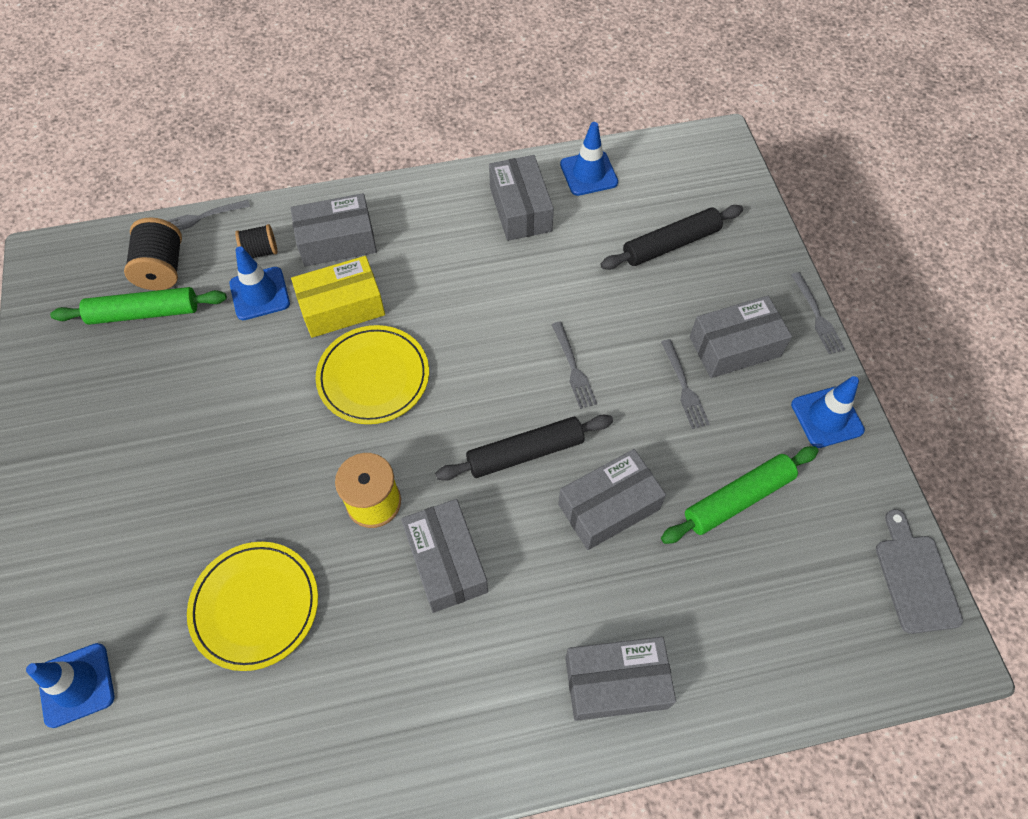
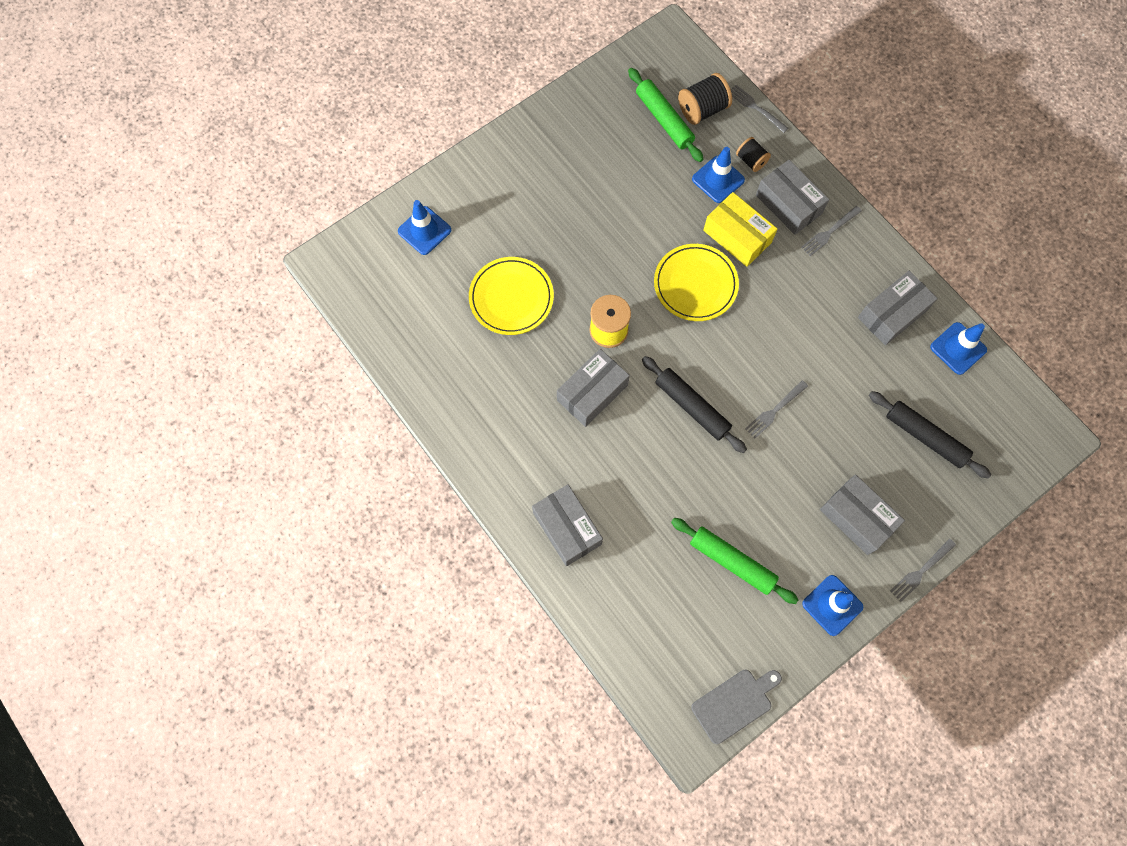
camera: 65 degrees right, 10 degrees up
(608, 507) = (681, 477): grey box -> none
(684, 387) = (801, 493): grey fork -> grey fork (829, 232)

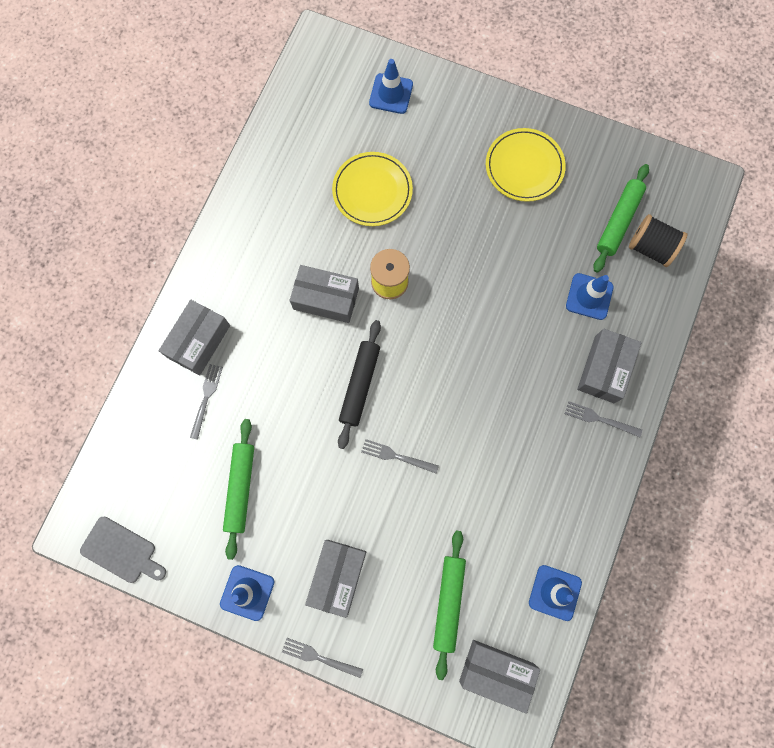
camera: 60 degrees right, 5 degrees up
(695, 284) = (475, 330): yellow plate -> yellow plate (524, 167)
(737, 236) = (544, 341): yellow box -> none
(751, 161) = (627, 315): black spool -> none
(755, 108) = (684, 292): grey fork -> grey fork (206, 398)
(892, 314) = (552, 515): grey box -> grey box (496, 672)
(925, 437) = (449, 602): black rolling pin -> green rolling pin

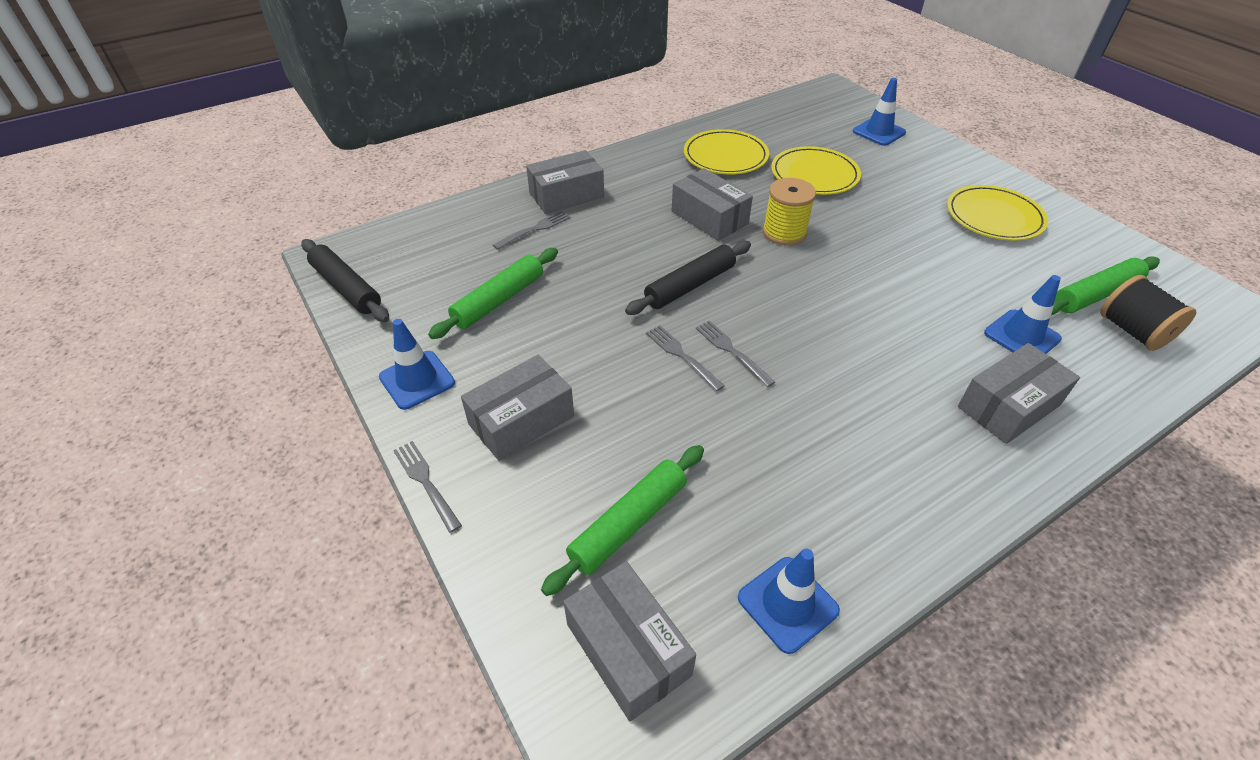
camera: 35 degrees right, 30 degrees down
(121, 551) = (346, 288): grey cutting board -> black rolling pin
(289, 208) = (725, 156): none -> yellow plate
(599, 419) = (975, 450): grey fork -> grey fork (732, 351)

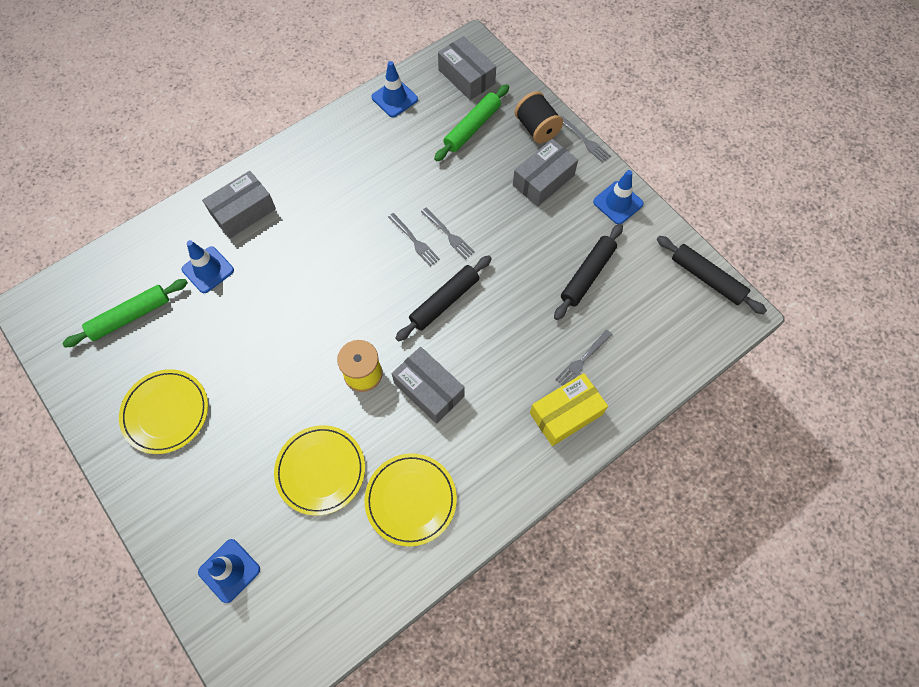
camera: 175 degrees right, 20 degrees up
(499, 300) = (587, 275): green rolling pin -> black rolling pin
(566, 195) = (566, 414): grey box -> yellow box
(1132, 331) = (125, 280): black spool -> black spool (537, 128)

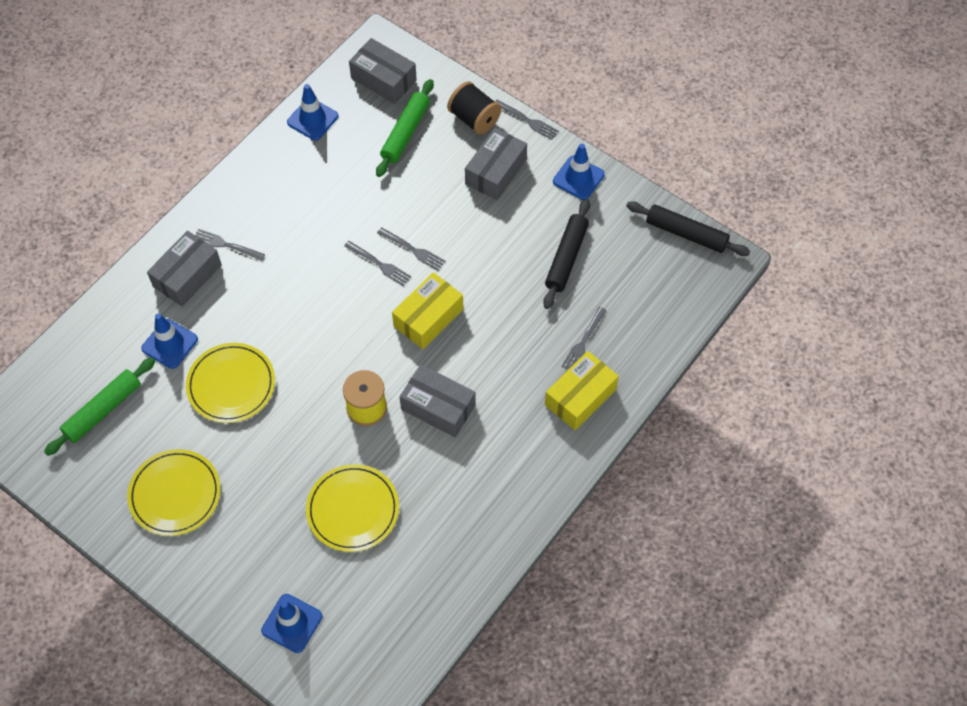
camera: 15 degrees left, 5 degrees down
(285, 192) = (226, 245): none -> grey fork
(411, 500) = (451, 514): yellow plate -> yellow plate (231, 385)
(444, 301) = (428, 317): black rolling pin -> yellow box

